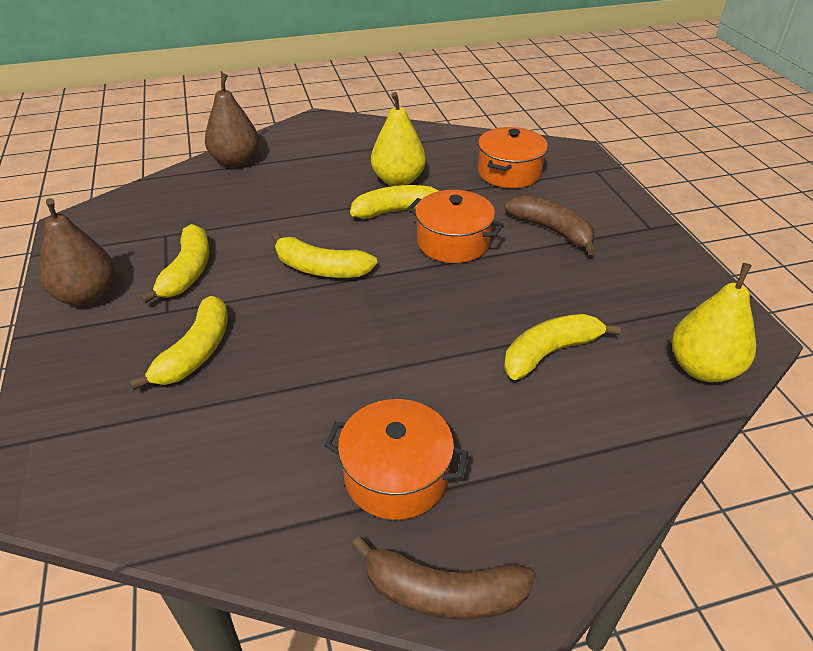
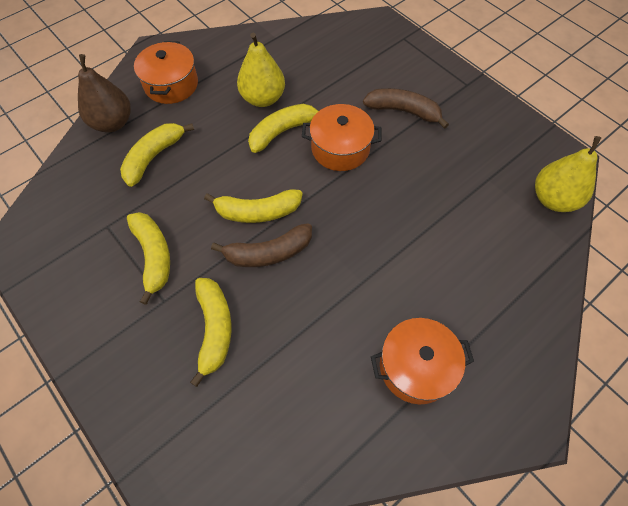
camera: 25 degrees left, 20 degrees up
(87, 296) = (86, 313): brown pear -> none
(443, 593) = (489, 436): brown banana -> brown banana (268, 253)
(509, 172) = (343, 61): orange pot -> orange pot (171, 84)
(549, 352) = (457, 225): yellow banana -> yellow banana (154, 157)

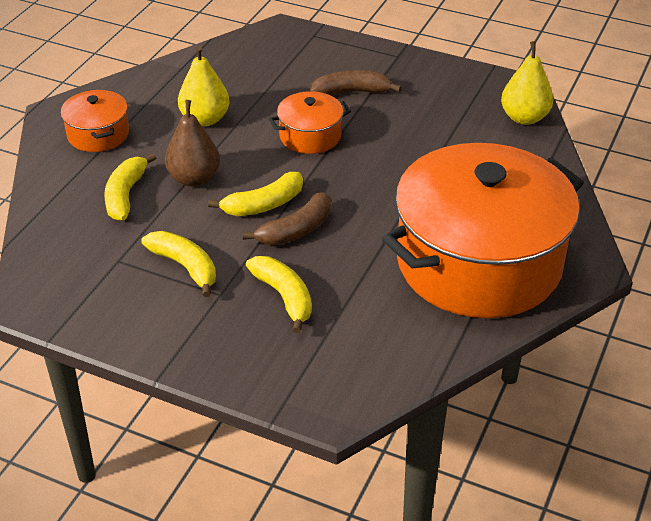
camera: 25 degrees left, 20 degrees down
(112, 123) = (58, 182): brown pear -> brown pear (194, 178)
(282, 131) = (244, 139): yellow banana -> none
(416, 367) = (479, 262): orange pot -> orange pot, size x2.34

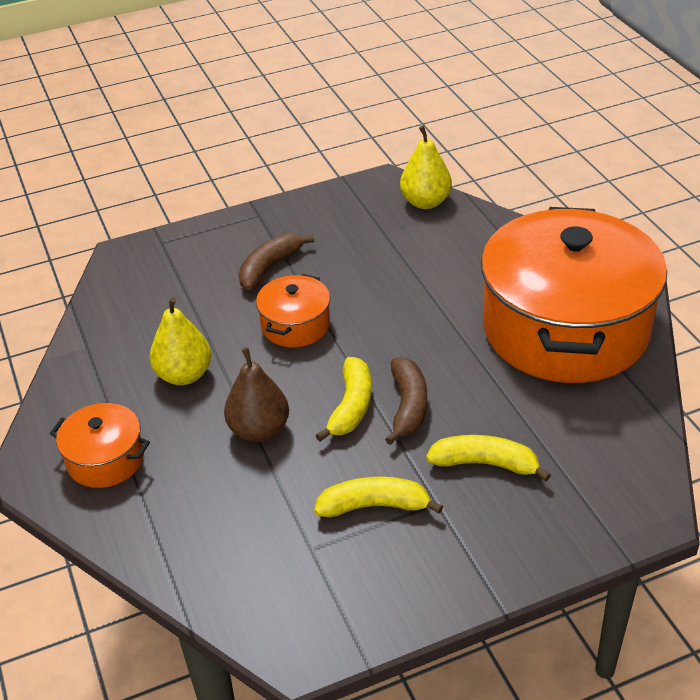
camera: 45 degrees left, 0 degrees up
(125, 195) = (223, 490): yellow banana -> none

